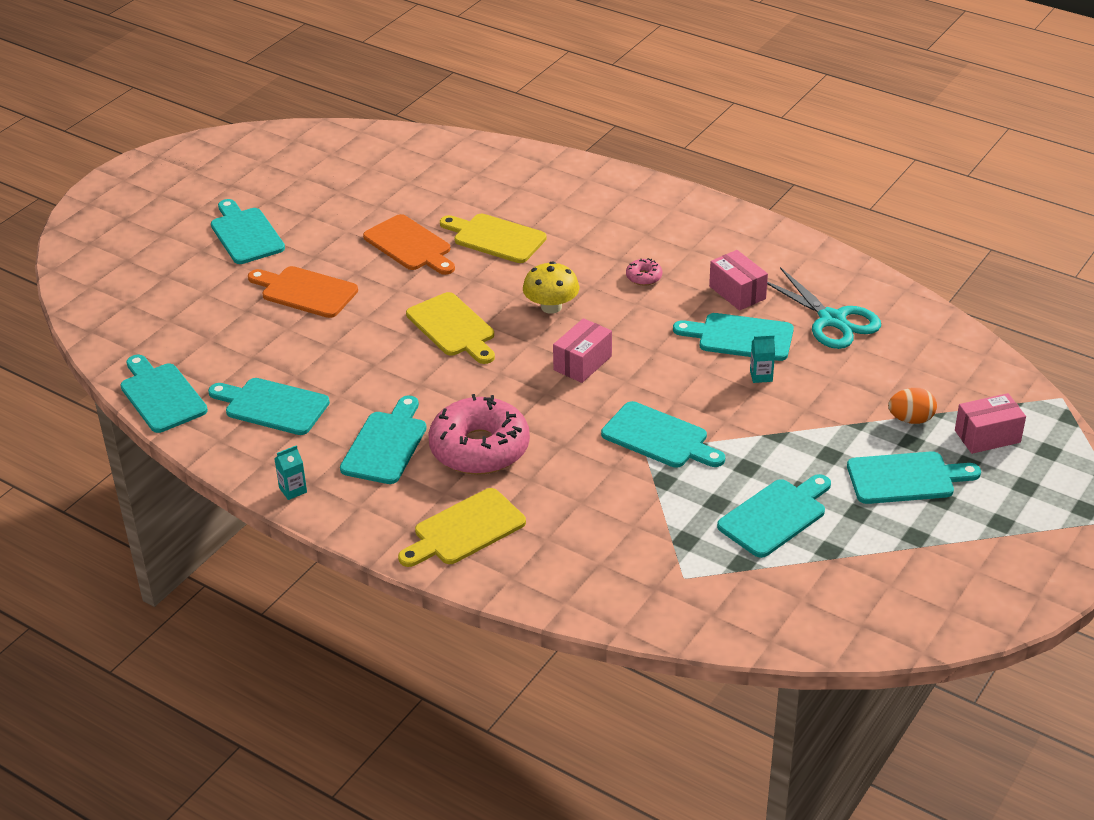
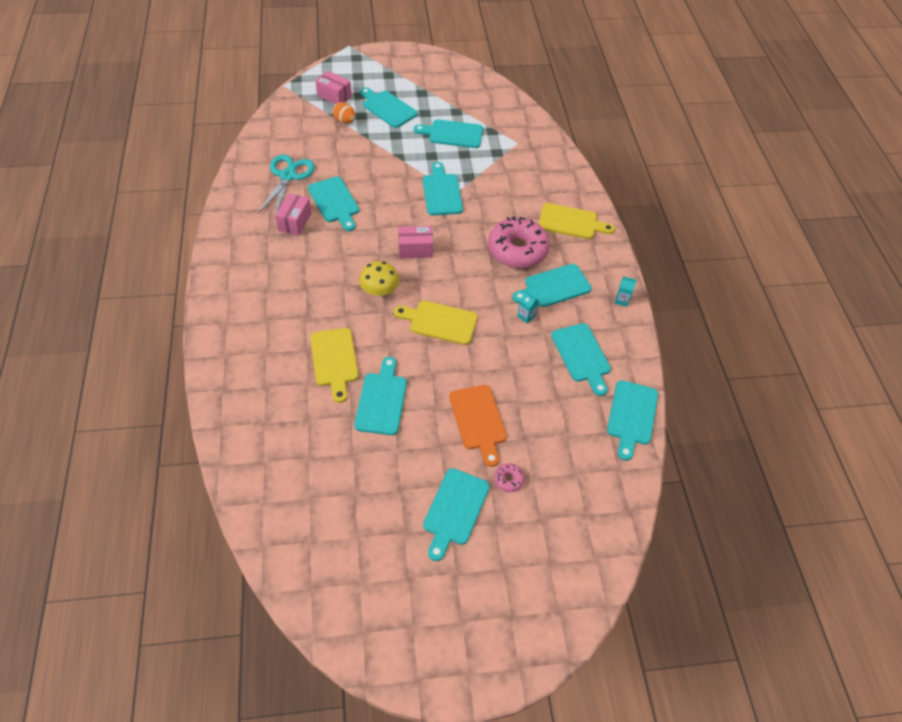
camera: 135 degrees left, 15 degrees up
(410, 245) = (382, 400): orange cutting board -> turquoise cutting board
(453, 328) = (440, 322): yellow cutting board -> yellow cutting board turned 90 degrees counterclockwise
(644, 277) = (314, 267): pink donut -> pink donut (508, 479)
(761, 376) = (360, 180): turquoise carton -> turquoise carton (526, 316)

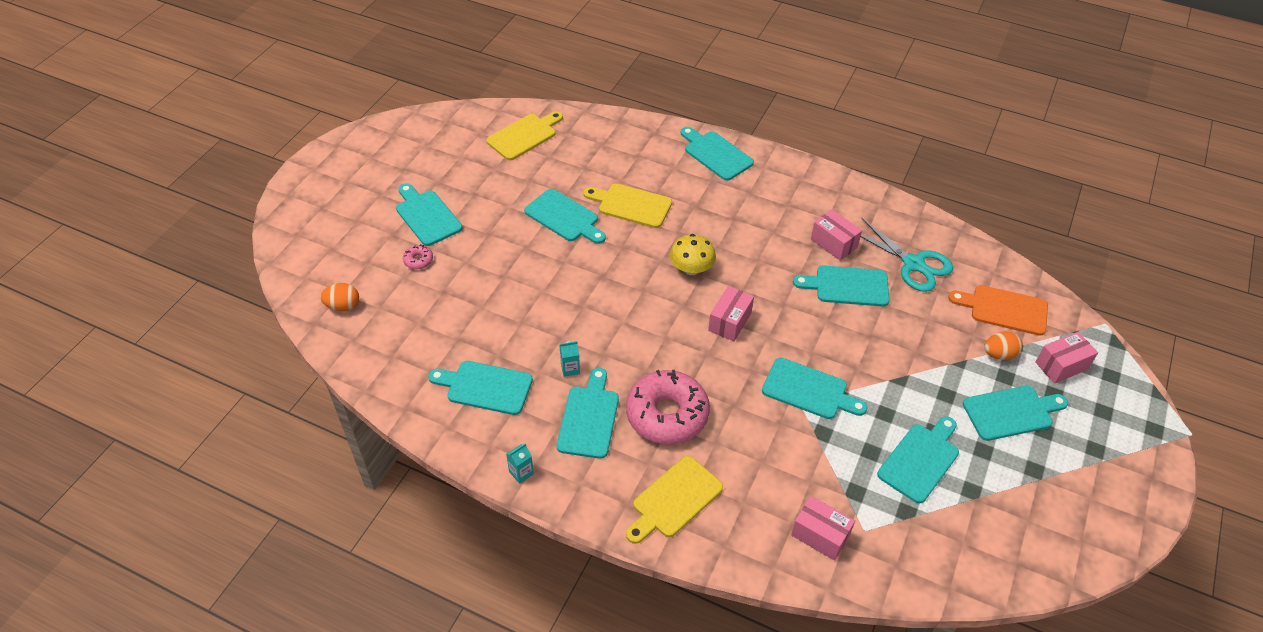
camera: 125 degrees right, 5 degrees down
(440, 322) = (617, 295): yellow cutting board -> yellow cutting board (524, 136)
(478, 420) = (488, 269): orange cutting board -> orange cutting board (1004, 309)
(536, 158) = (820, 535): none -> pink box
(597, 502) = (343, 306): none -> orange egg
(631, 416) = (388, 385): turquoise cutting board -> turquoise cutting board (716, 154)

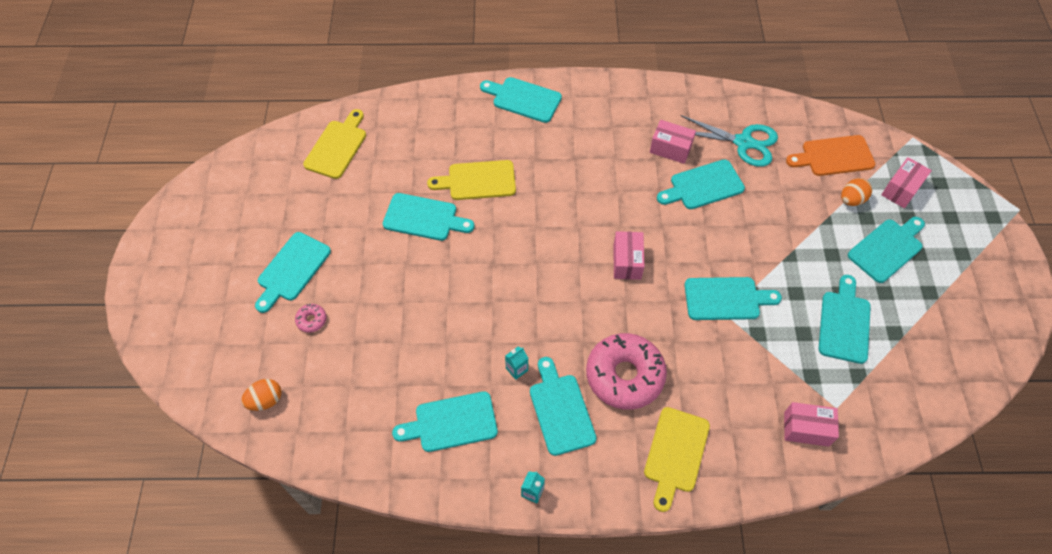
camera: 25 degrees left, 10 degrees up
(427, 216) = (292, 269): turquoise cutting board -> turquoise cutting board turned 90 degrees counterclockwise
(691, 268) = (566, 223): yellow mushroom -> none

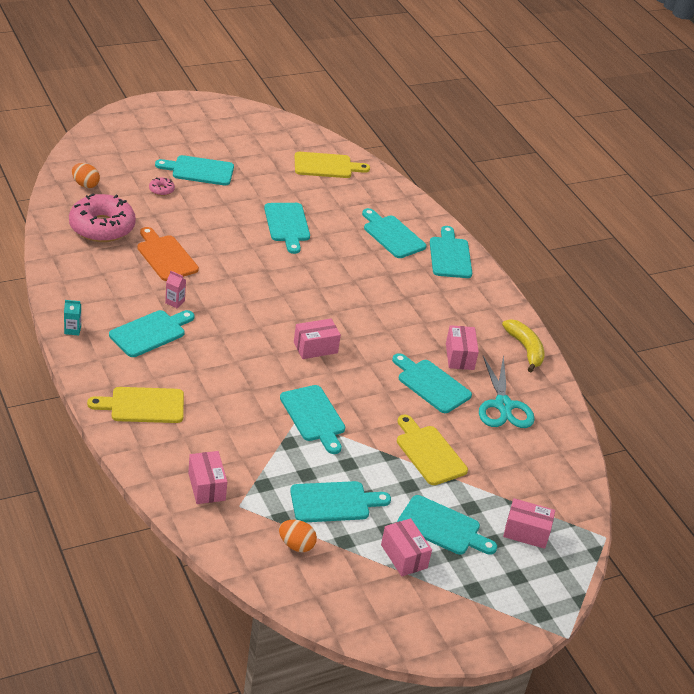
camera: 60 degrees right, 20 degrees down
(451, 422) = (111, 277): turquoise cutting board -> turquoise cutting board (392, 235)
(478, 181) = (343, 246): yellow cutting board -> yellow cutting board (429, 453)
(517, 369) = (175, 302): turquoise carton -> pink carton
(624, 375) = (201, 364): pink donut -> pink donut (102, 227)
(673, 96) = (525, 349): none -> yellow banana
(834, 156) = (533, 475): orange cutting board -> orange cutting board (165, 256)
(851, 200) = (486, 494): orange egg -> orange egg (296, 545)
(918, 292) = (404, 556): none -> pink box

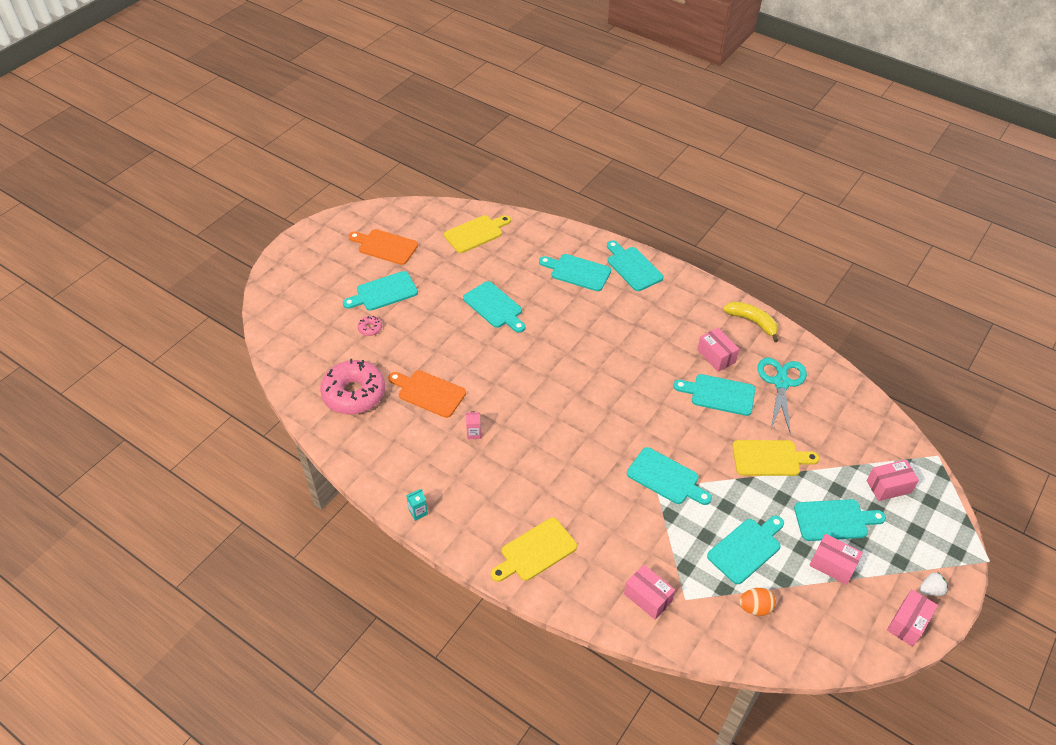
camera: 25 degrees left, 10 degrees up
(85, 184) = (304, 358): orange egg -> none
(150, 333) = (481, 476): turquoise cutting board -> none
(234, 140) = (385, 246): none -> orange cutting board
(315, 348) = (613, 412): pink box -> pink box (908, 623)
(429, 453) = (769, 458): yellow cutting board -> yellow cutting board turned 150 degrees clockwise
(481, 625) = (930, 590): none -> white strawberry
(503, 406) = (781, 382): turquoise scissors -> turquoise scissors turned 135 degrees counterclockwise

